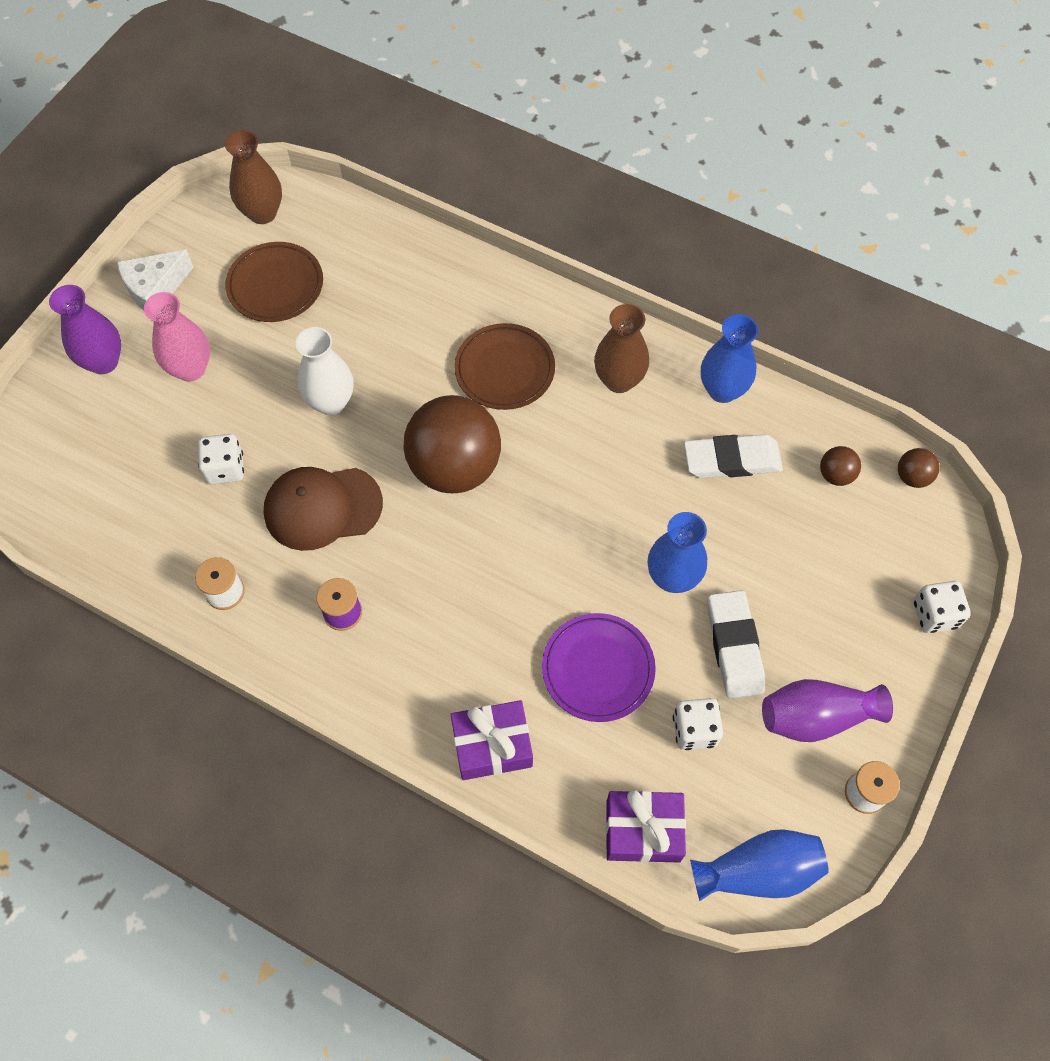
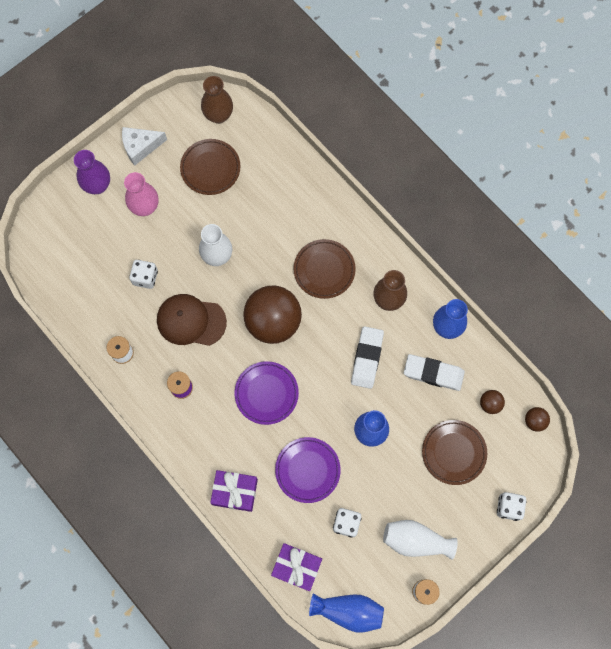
camera: 20 degrees right, 10 degrees up
(485, 575) = (266, 393): none -> purple plate
(734, 646) = (387, 485): white eraser -> white eraser (367, 358)
(814, 563) = (453, 452): none -> brown plate
(815, 717) = (415, 540): purple vase -> white vase

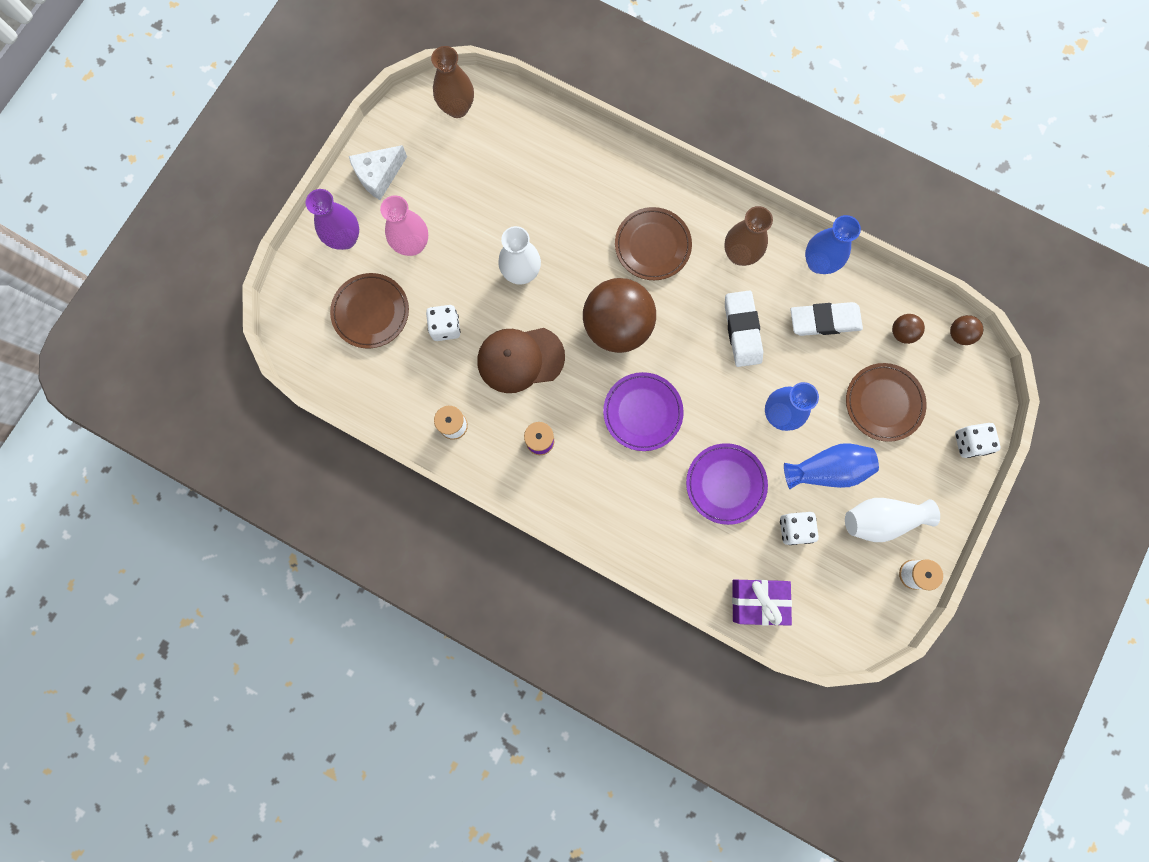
camera: 20 degrees left, 5 degrees up
(210, 168) = (472, 173): brown plate -> brown plate (371, 312)
(235, 492) = (651, 540): purple gift -> none
(348, 611) = (837, 629): blue vase -> blue vase (827, 469)

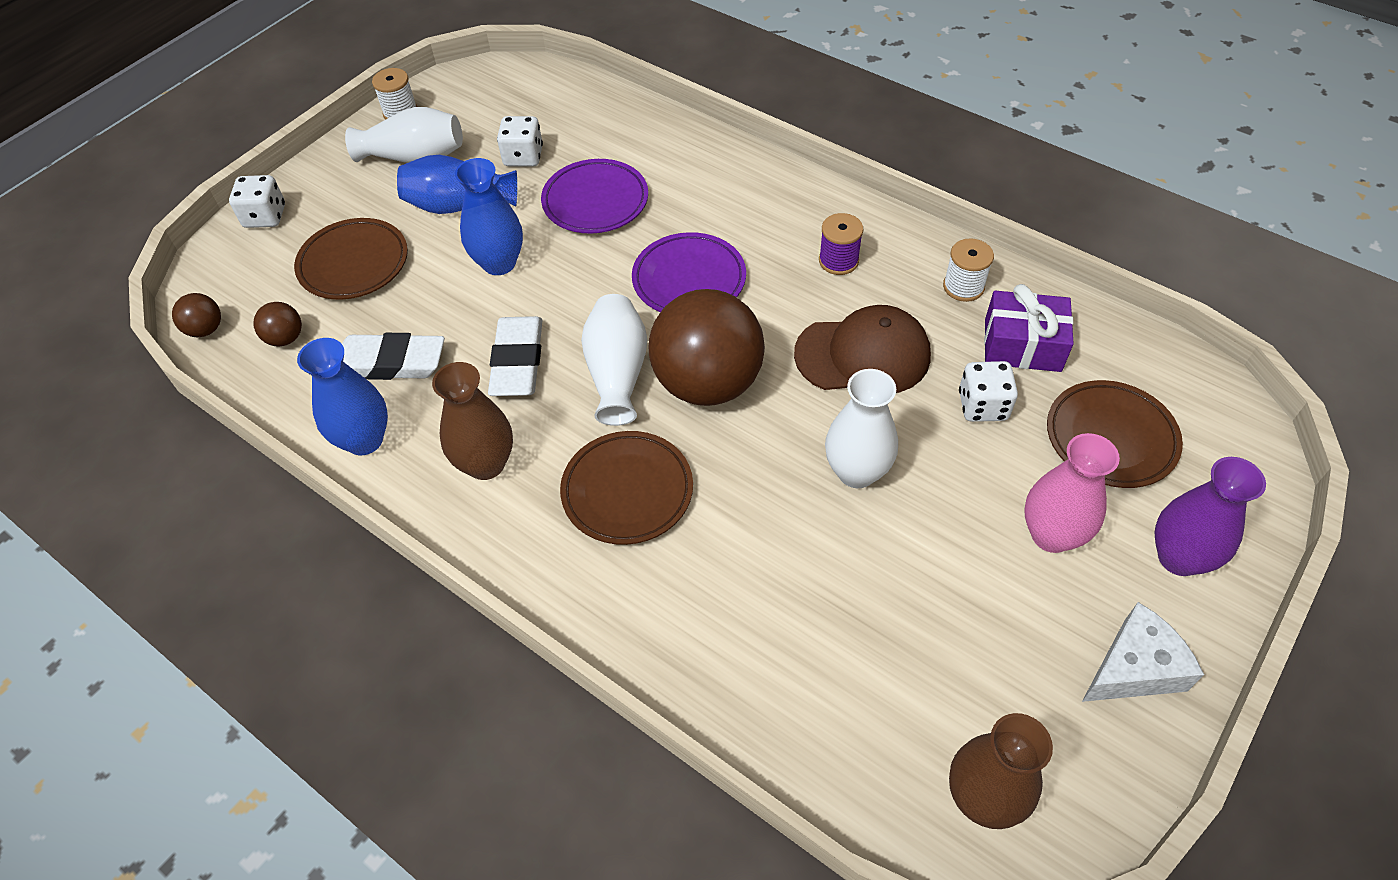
camera: 170 degrees left, 25 degrees down
(676, 328) = (617, 373): none -> white vase
(757, 601) = (589, 104): purple gift -> purple gift (1022, 345)

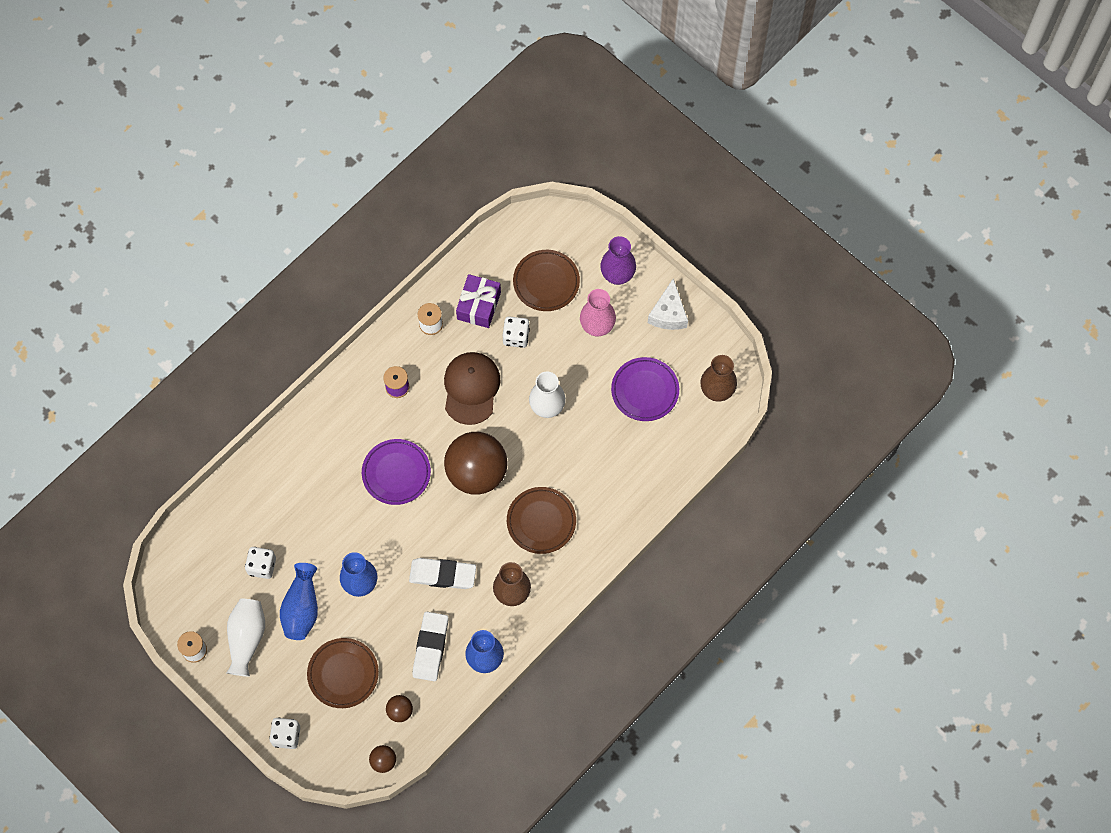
camera: 85 degrees left, 15 degrees up
(595, 201) = (316, 522): purple plate -> purple plate (645, 391)
(617, 373) = (461, 520): white vase -> none
(1134, 668) = (668, 313): white cheese -> white cheese turned 150 degrees counterclockwise

